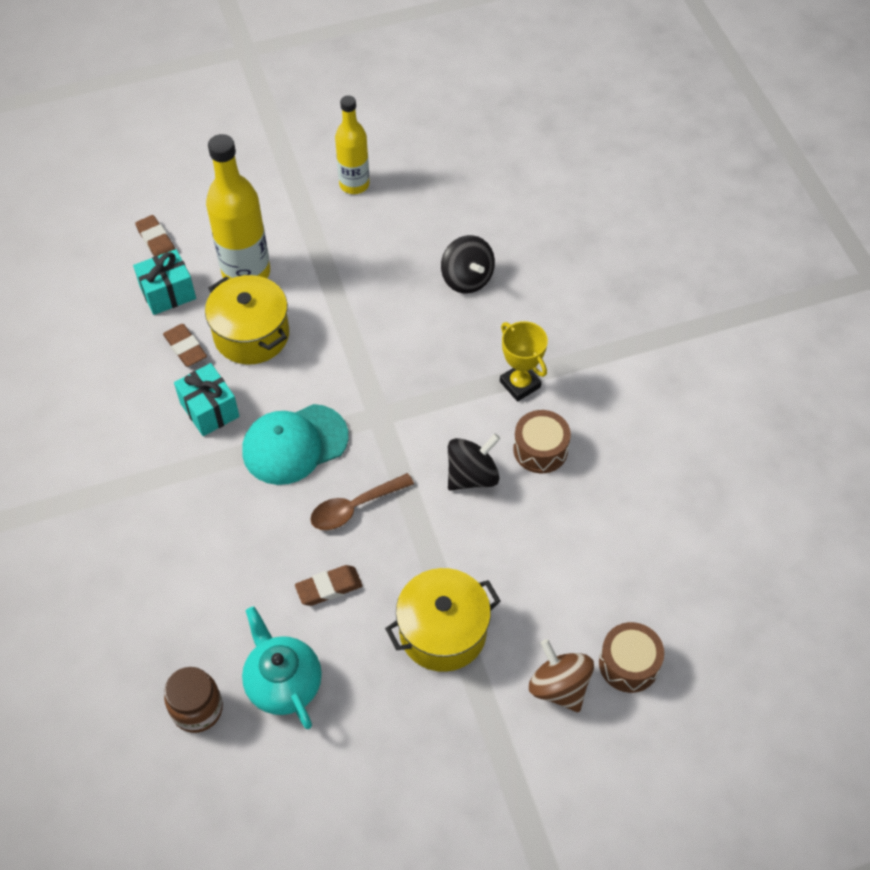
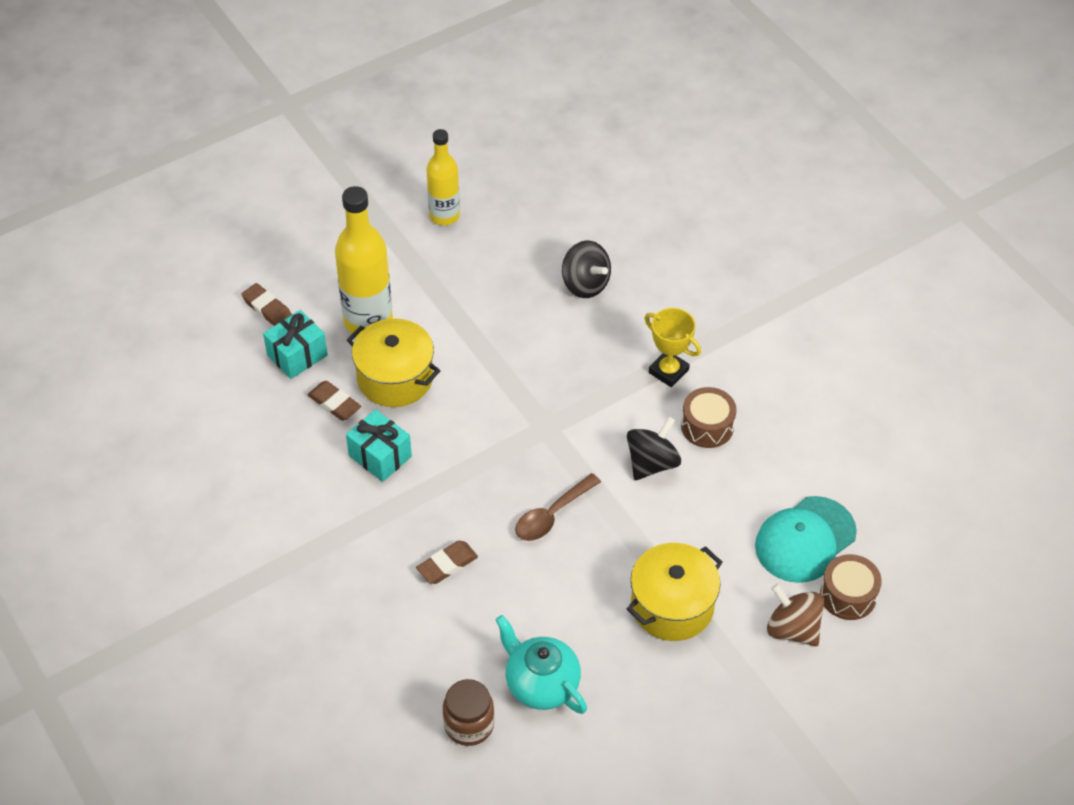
camera: 15 degrees left, 5 degrees down
(294, 444) = (474, 470): turquoise cap -> turquoise cap (805, 540)
(329, 587) = (553, 591): brown eraser -> brown eraser (447, 565)

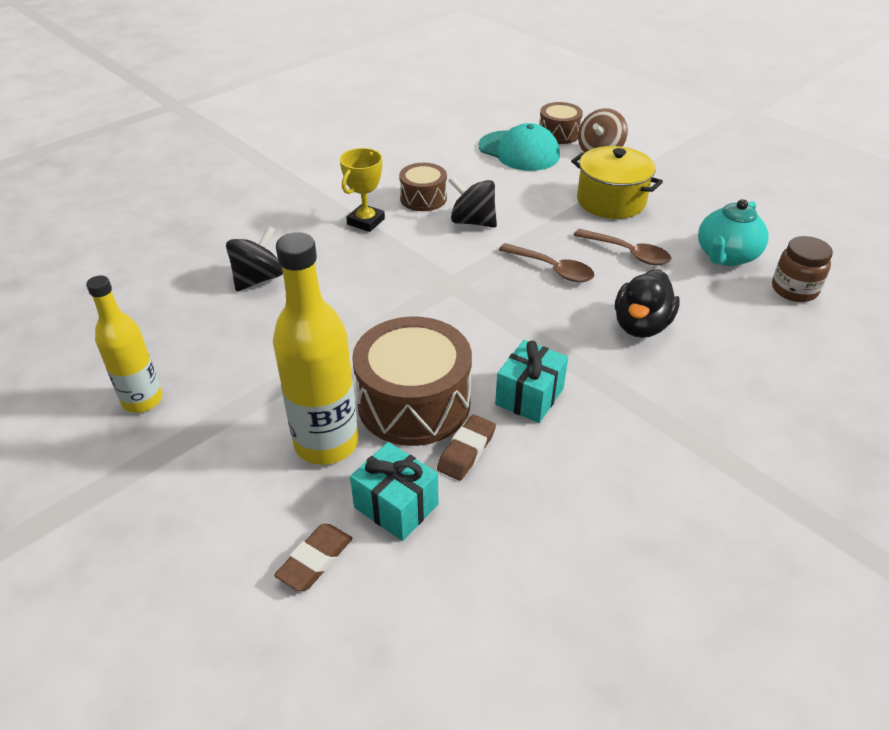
camera: 100 degrees left, 10 degrees down
(395, 378) = (414, 402): yellow pot -> brown drum
(447, 565) = (641, 326): brown eraser -> black duck
(566, 591) = (627, 253): none -> brown spoon

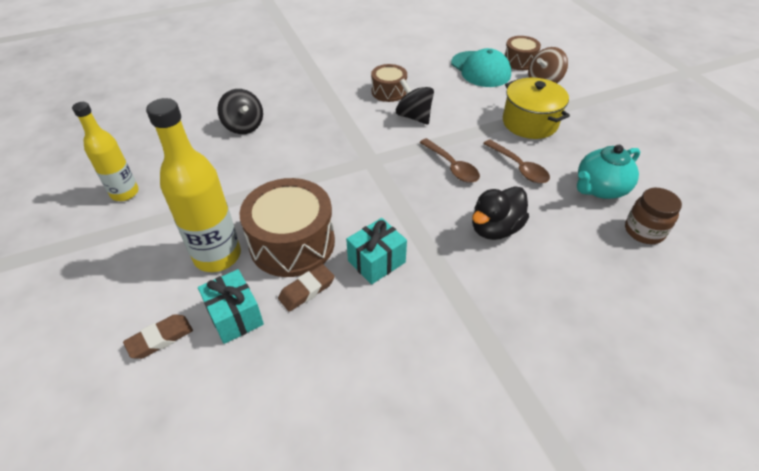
camera: 20 degrees right, 5 degrees up
(258, 279) = (244, 126): black spinning top -> black spinning top turned 90 degrees clockwise
(366, 221) = (338, 100): yellow trophy -> none

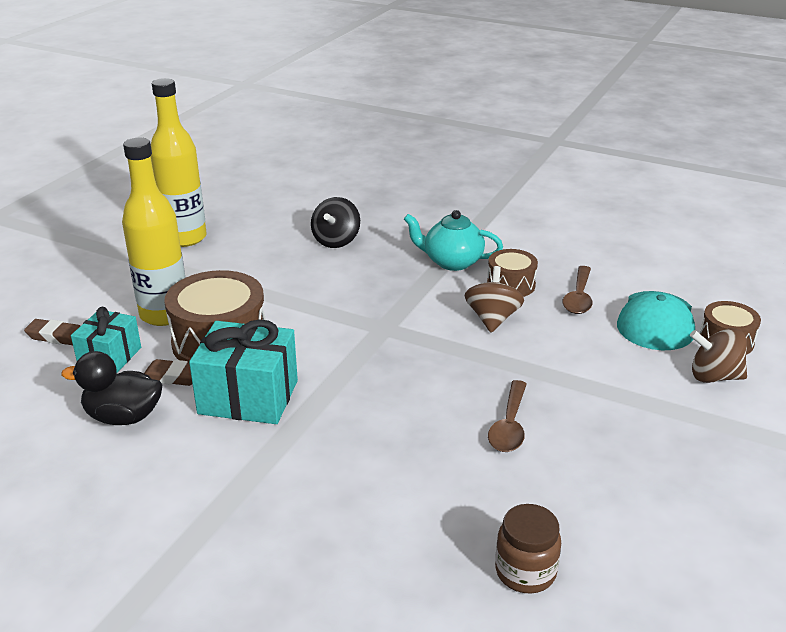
camera: 50 degrees right, 15 degrees down
(125, 193) = (185, 238): yellow bottle -> yellow bottle, size x1.53
(376, 261) = (248, 397): turquoise gift -> turquoise gift, size x1.58
(414, 116) = (492, 319): black spinning top -> brown spinning top
(452, 166) = (444, 379): brown spoon -> brown spoon (578, 297)
(495, 228) = (383, 450): black duck -> black duck (123, 417)
(530, 123) = (607, 400): yellow pot -> none
(600, 188) = (559, 504): turquoise teapot -> turquoise teapot (452, 262)

